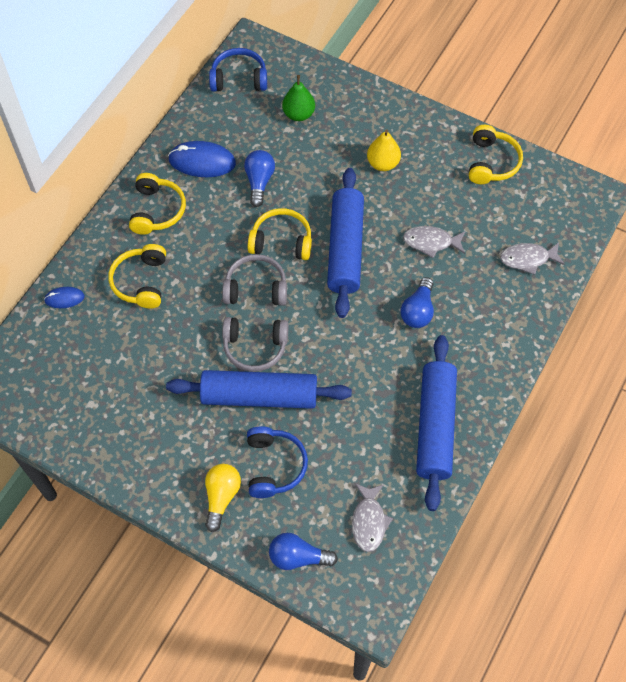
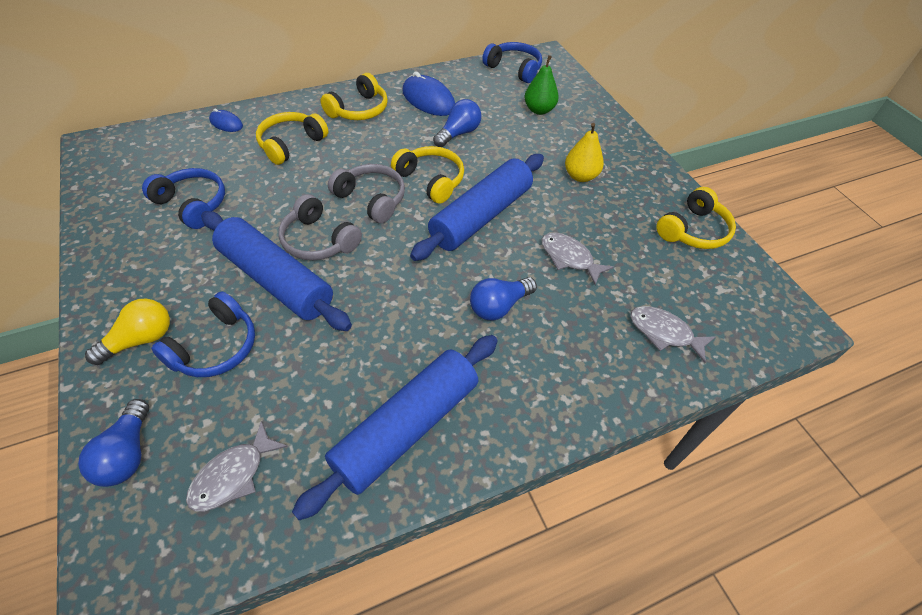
camera: 35 degrees right, 10 degrees down
(131, 385) = (193, 204): none -> blue headphones
(298, 557) = (127, 454): blue light bulb -> blue light bulb turned 135 degrees counterclockwise

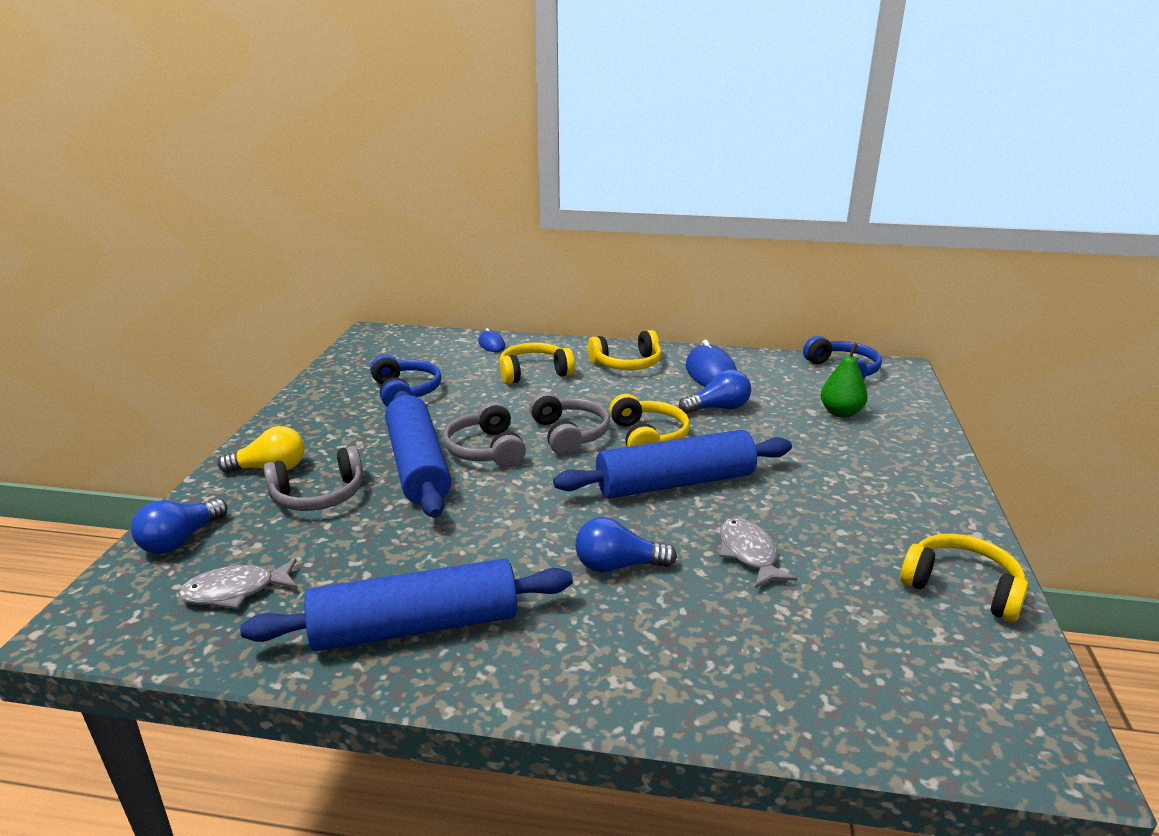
camera: 35 degrees right, 25 degrees down
(215, 347) = (319, 495): blue headphones -> grey headphones
(580, 176) = (839, 485): yellow pear -> none
(664, 333) = (812, 673): grey fish -> none
(693, 230) = (962, 587): yellow headphones -> yellow headphones turned 135 degrees counterclockwise

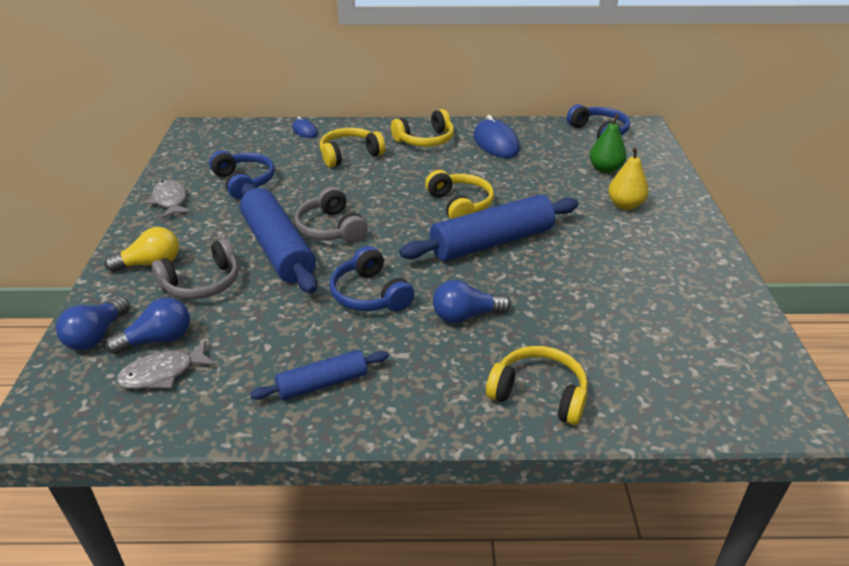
camera: 10 degrees left, 10 degrees up
(416, 626) = (322, 383): blue rolling pin -> blue rolling pin, size x0.56
(507, 528) = (369, 294): none -> blue headphones
(569, 434) = (396, 208): grey headphones -> none
(718, 408) = (509, 174): blue light bulb -> blue light bulb (158, 340)
(749, 554) = (562, 295): grey fish -> grey fish (170, 201)
(857, 455) = (625, 205): none -> yellow pear
(962, 587) = (720, 303): yellow headphones -> yellow headphones (539, 394)

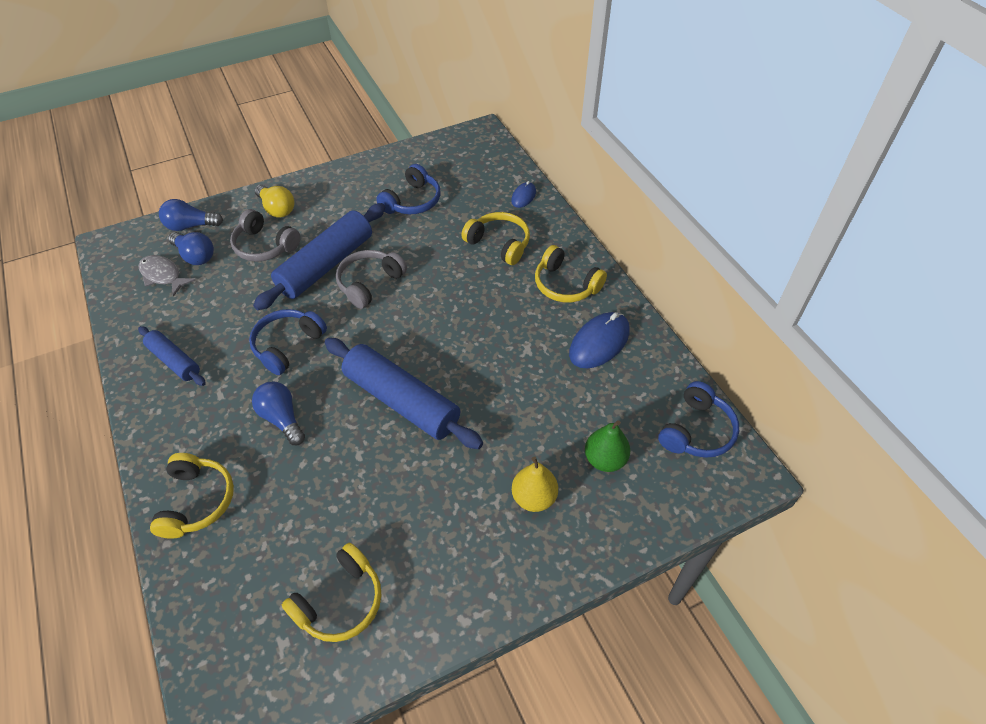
camera: 65 degrees right, 15 degrees up
(170, 201) = (362, 176): grey fish -> none
(460, 205) = (455, 355): yellow headphones -> yellow headphones (340, 602)

